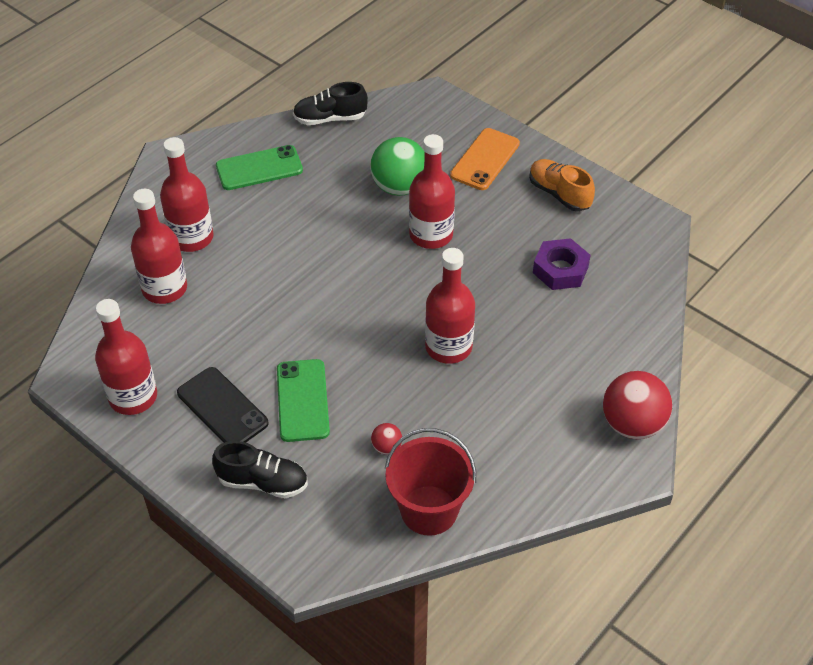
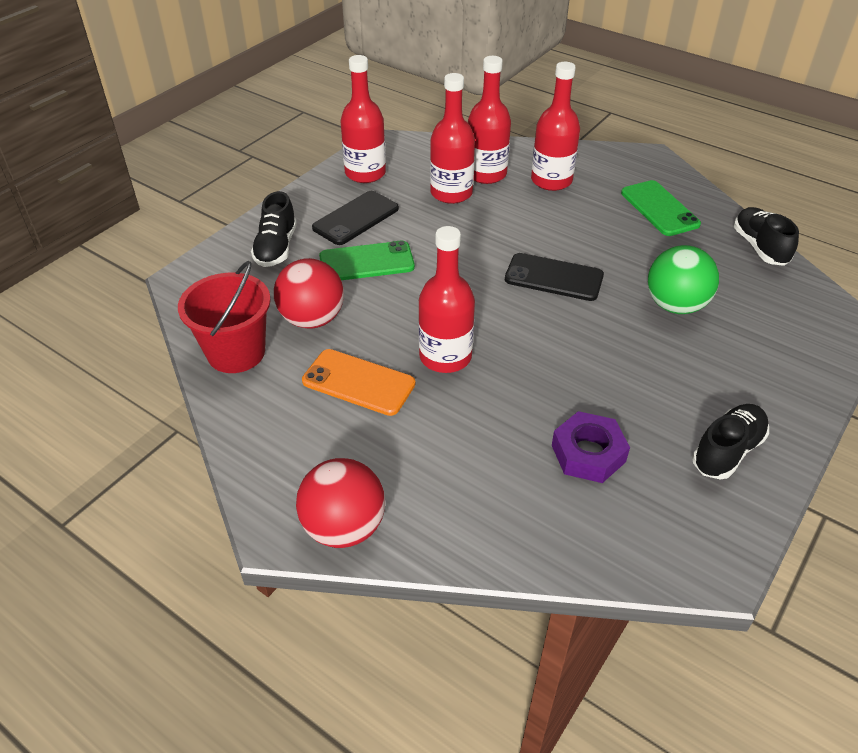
camera: 85 degrees right, 5 degrees down
(350, 259) = (554, 277): none -> black phone
(386, 447) = (312, 319): red ball -> red ball, size x2.18
(431, 235) = (609, 334): red bottle -> red bottle (451, 193)
(485, 159) = (757, 375): orange phone -> orange phone (358, 382)
(559, 194) = (727, 451): orange shoe -> black shoe

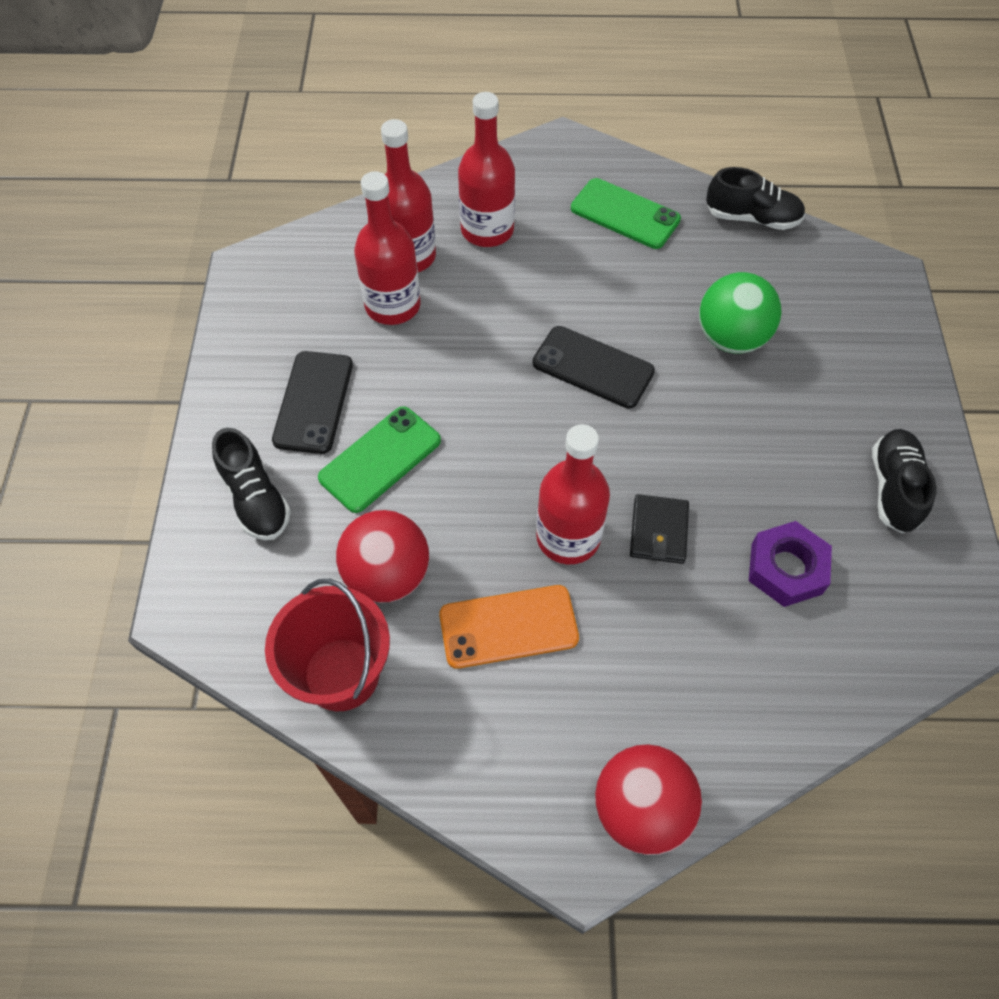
camera: 35 degrees left, 15 degrees up
(365, 173) = (266, 327): red bottle -> none
(512, 384) = (658, 531): none -> black wallet
(554, 277) = (593, 367): black phone -> black phone turned 45 degrees clockwise
(759, 247) = (752, 218): black shoe -> black shoe turned 150 degrees clockwise

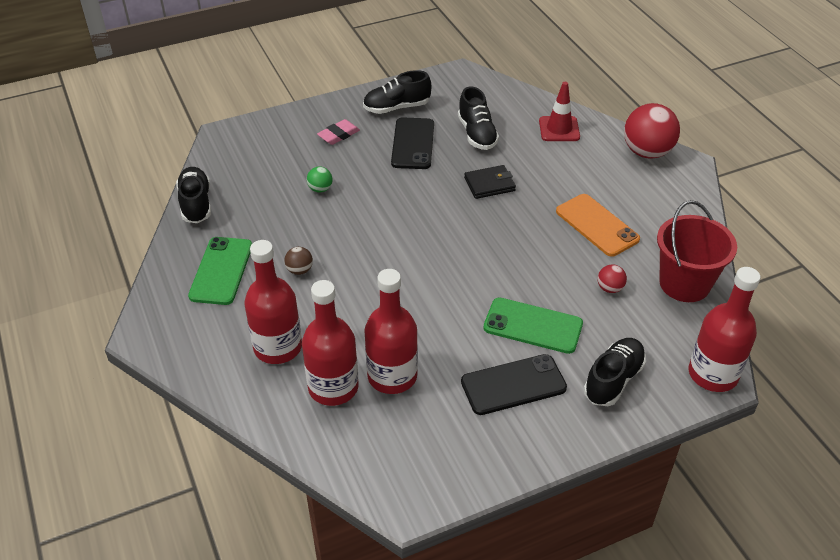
camera: 115 degrees left, 15 degrees down
(387, 575) = (609, 288): red ball -> red ball, size x0.46
(568, 537) = (521, 219): red bottle -> red bottle (713, 374)
(591, 277) = (299, 270): none -> brown ball
(593, 367) = (385, 245): black phone -> black phone (413, 144)
(731, 338) = (320, 189): green ball -> green ball, size x0.46
(757, 698) = (559, 129): none -> red traffic cone
(786, 568) = (477, 134): purple nut -> black shoe
(845, 394) = (338, 135): none -> pink eraser

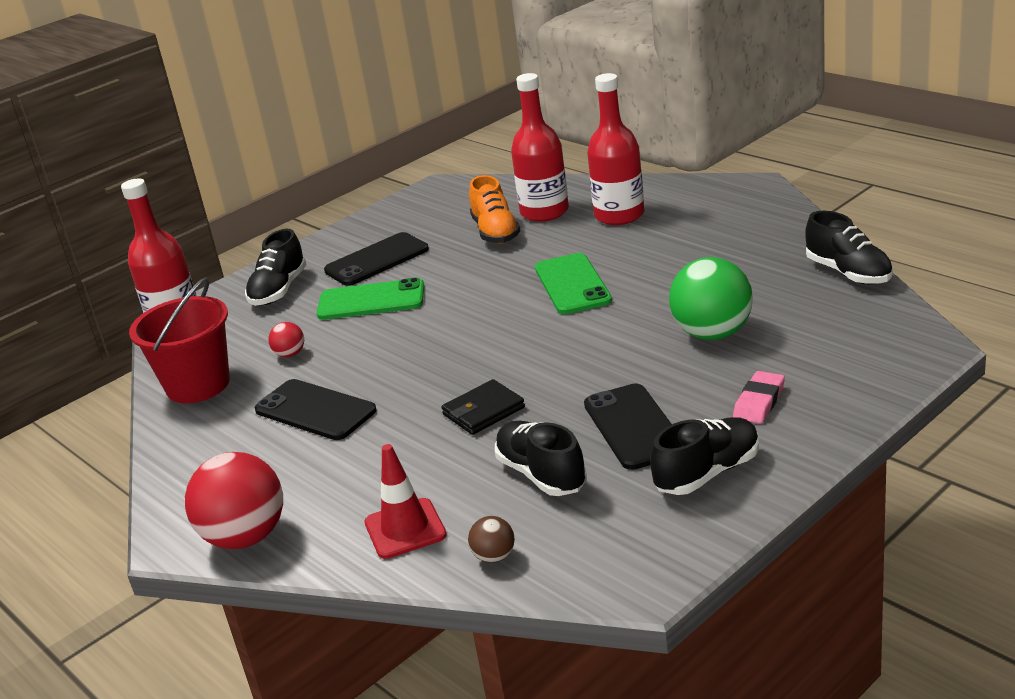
camera: 165 degrees right, 15 degrees down
(221, 271) = (739, 238): green phone -> green phone (572, 284)
(299, 270) = (655, 263): brown ball -> brown ball (494, 557)
(320, 189) = (712, 333): green ball -> green ball, size x2.18
(392, 376) = (495, 232): red bottle -> orange shoe
(597, 225) = (315, 410): orange phone -> black phone

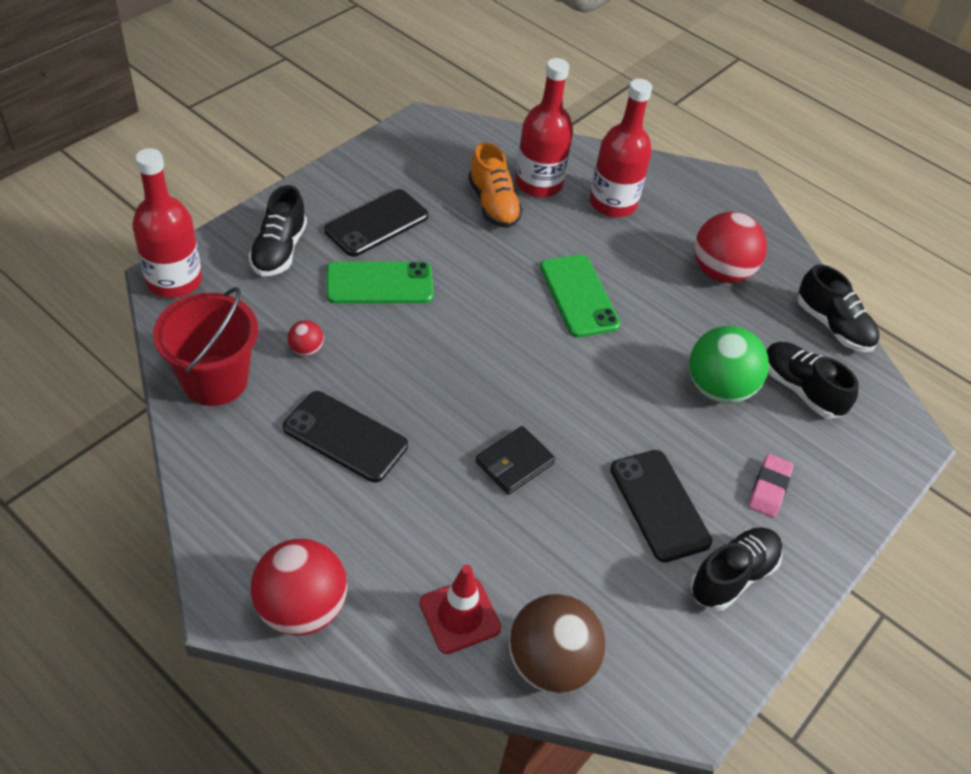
camera: 15 degrees left, 20 degrees up
(494, 557) = (550, 663): brown ball -> brown ball, size x2.18
(541, 474) = (581, 558): black shoe -> black shoe (800, 389)
(728, 249) = (721, 272): none -> red ball

